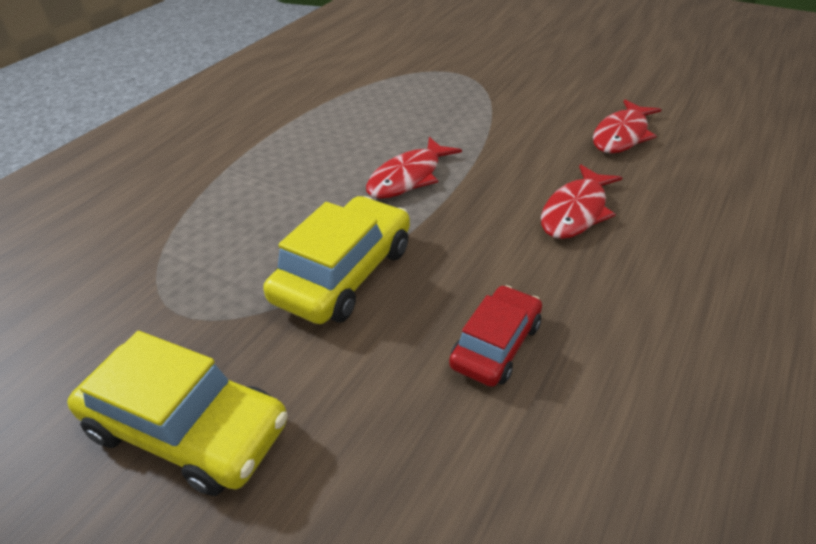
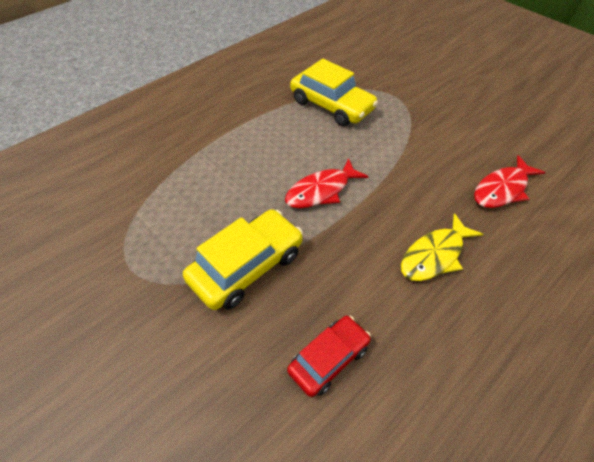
camera: 15 degrees right, 10 degrees up
(187, 428) = (109, 363): yellow car -> yellow car (332, 105)
(576, 211) = (434, 255): red fish -> yellow fish

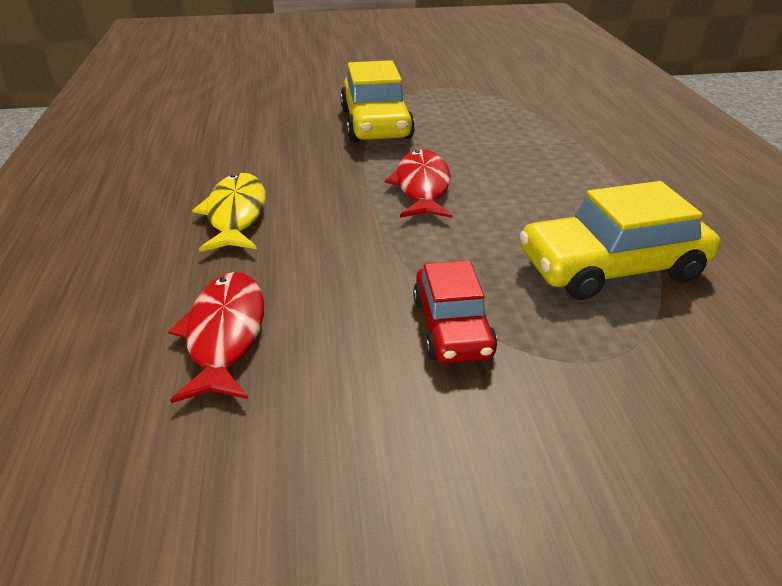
camera: 125 degrees right, 15 degrees down
(328, 359) = (243, 128): red car -> red car (452, 327)

